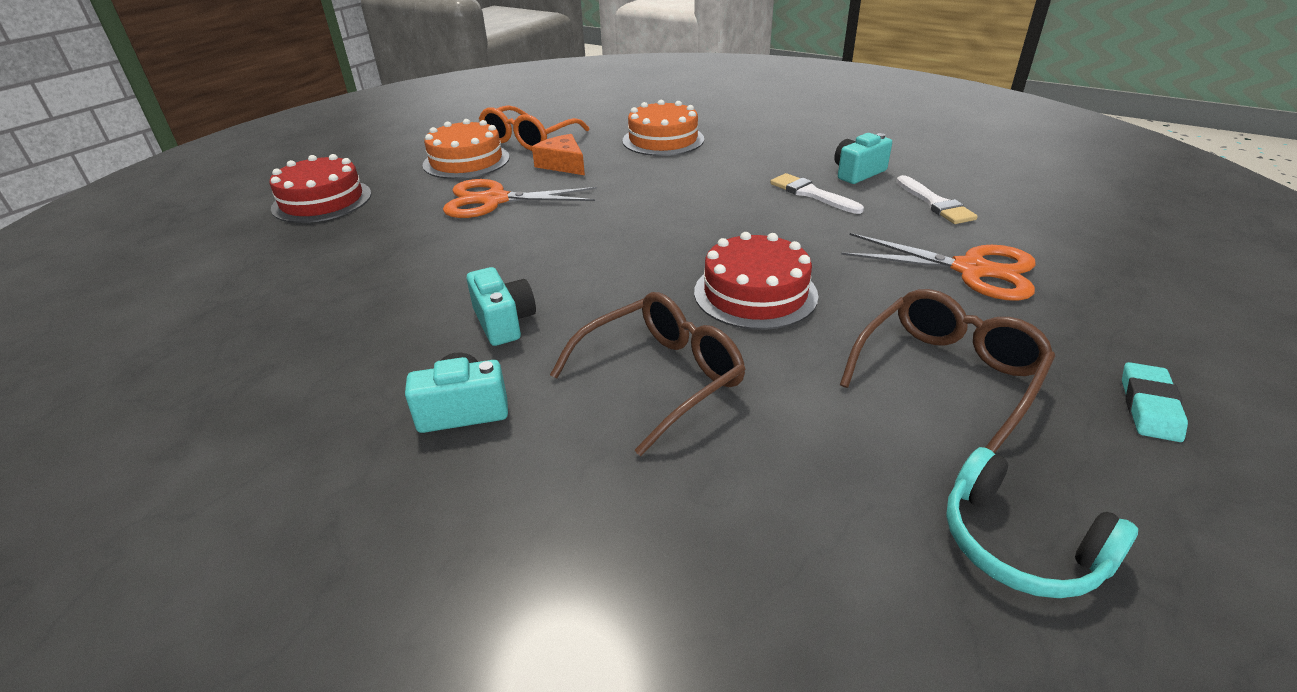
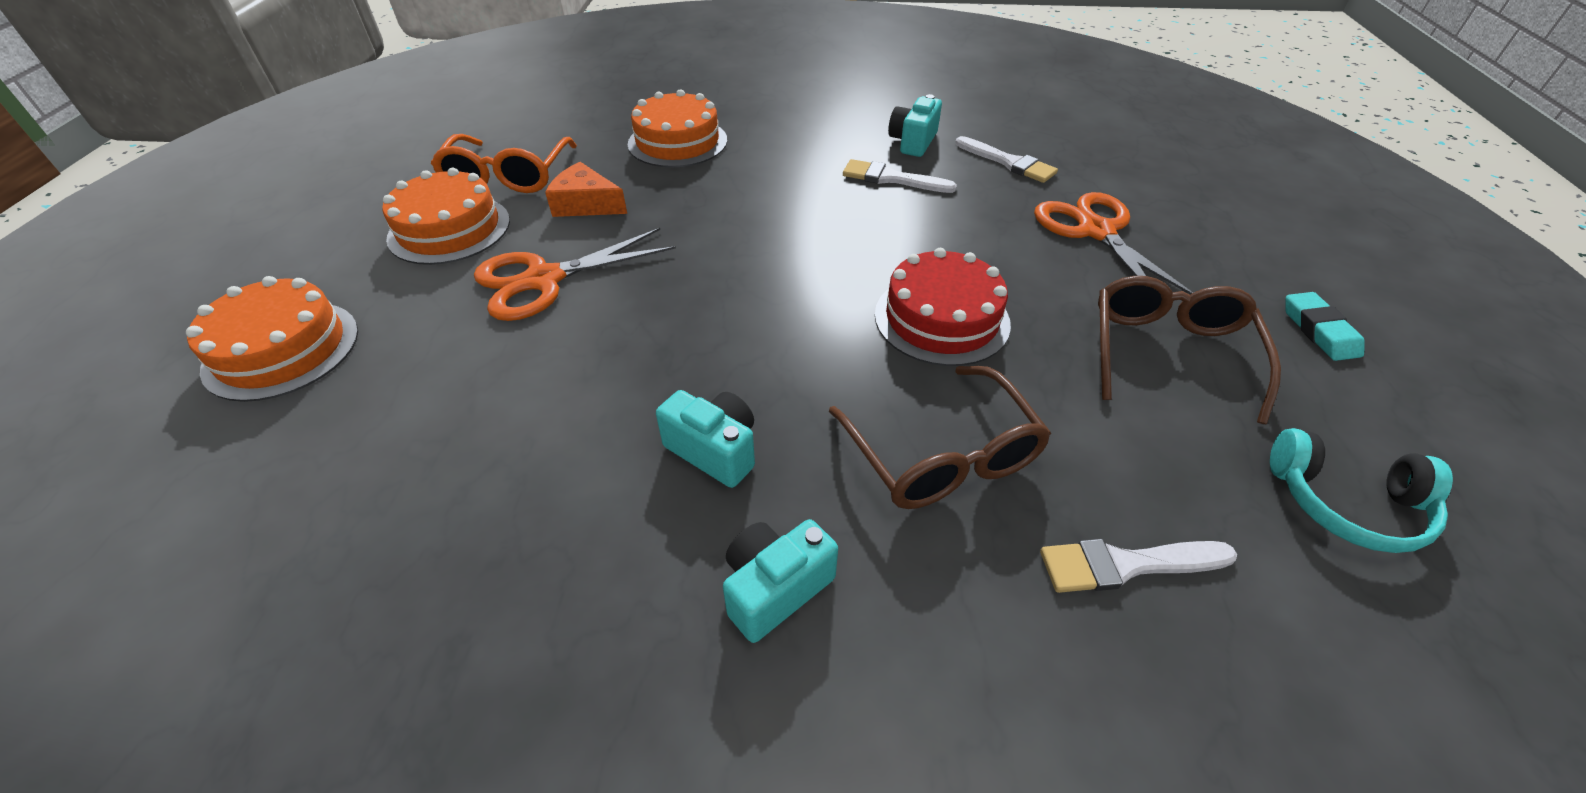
camera: 30 degrees left, 10 degrees up
(322, 201) = (282, 349): red cake -> orange cake
(661, 377) = (942, 455): brown glasses -> brown glasses turned 135 degrees clockwise
(739, 499) = (1126, 565): none -> white brush
(971, 270) = (1096, 231): orange scissors -> orange scissors turned 105 degrees counterclockwise

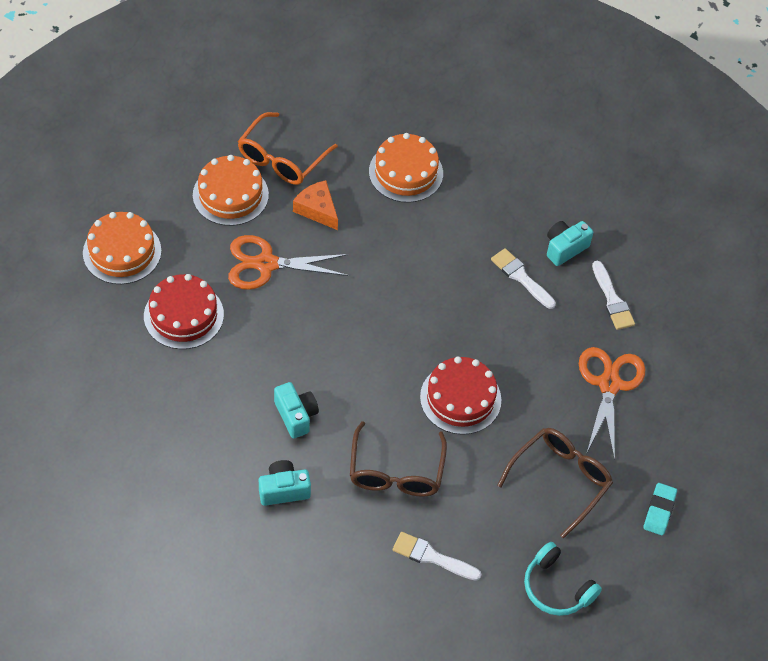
camera: 25 degrees right, 10 degrees up
(430, 390) = (183, 315): none -> red cake

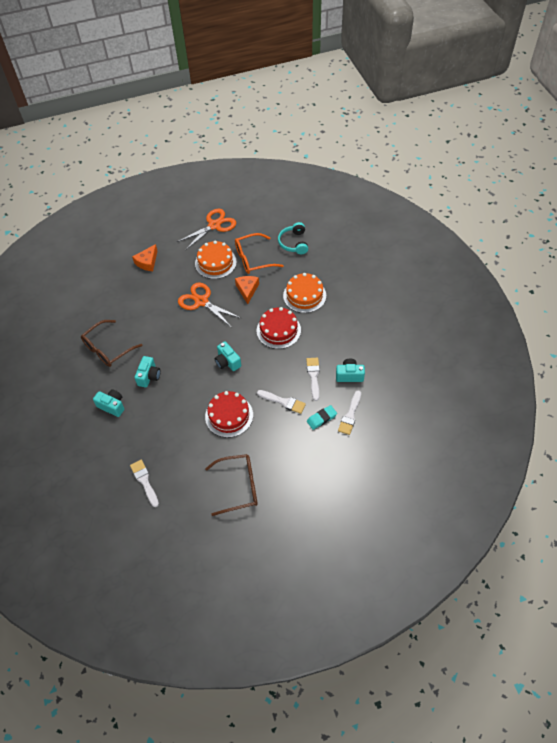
camera: 45 degrees right, 0 degrees up
(122, 252) = (147, 262): orange cake -> orange cheese
(183, 315) = (146, 303): red cake -> red cake (278, 330)
(388, 327) = (227, 362): none -> turquoise camera
(396, 472) = (167, 430): brown glasses -> brown glasses (107, 349)
(514, 335) = (283, 402): none -> white brush
(556, 588) = (186, 538): turquoise headphones -> turquoise headphones (294, 243)
(609, 384) = (308, 456): orange scissors -> orange scissors (214, 225)
(659, 511) = (273, 536): turquoise eraser -> turquoise eraser (321, 418)

